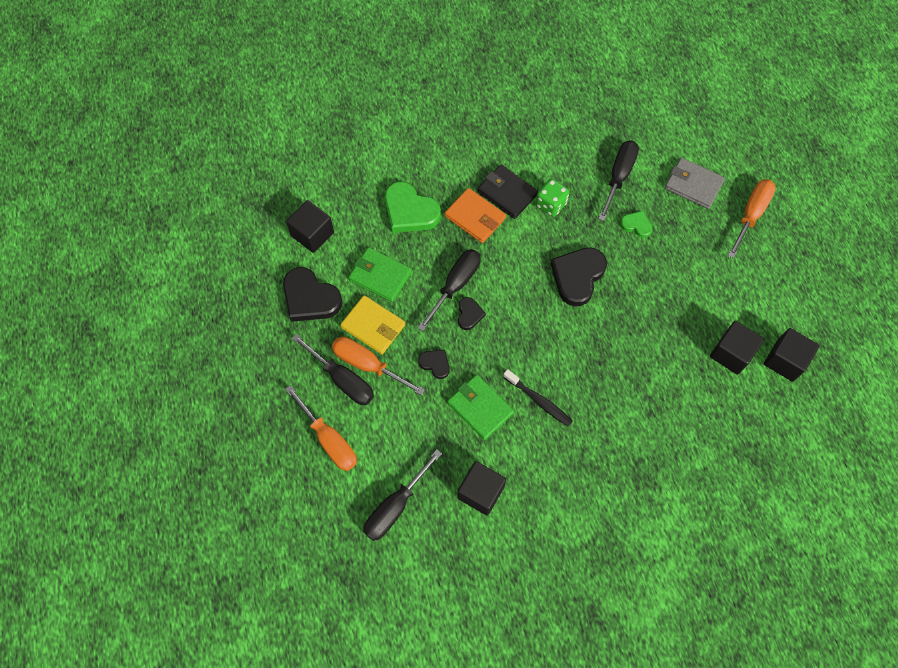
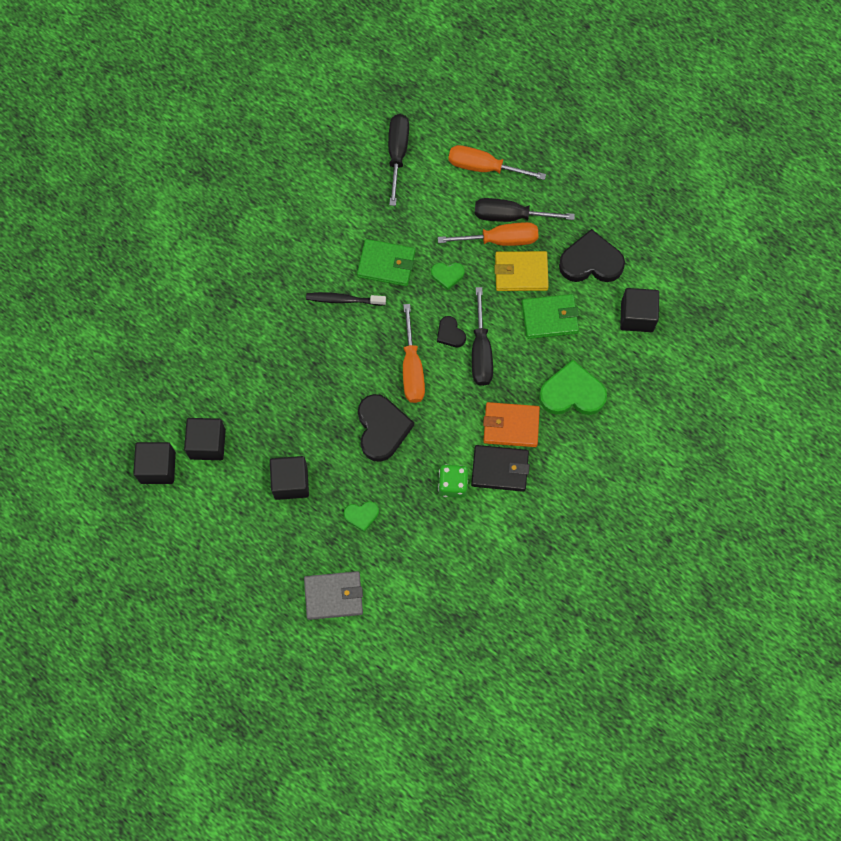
camera: 145 degrees right, 5 degrees up
(435, 364) = (447, 275): black heart -> green heart
(480, 492) = (341, 203): black cube -> black cube (291, 482)
(618, 177) = (409, 556): black screwdriver -> none
(751, 215) = (261, 598): orange screwdriver -> orange screwdriver (412, 368)

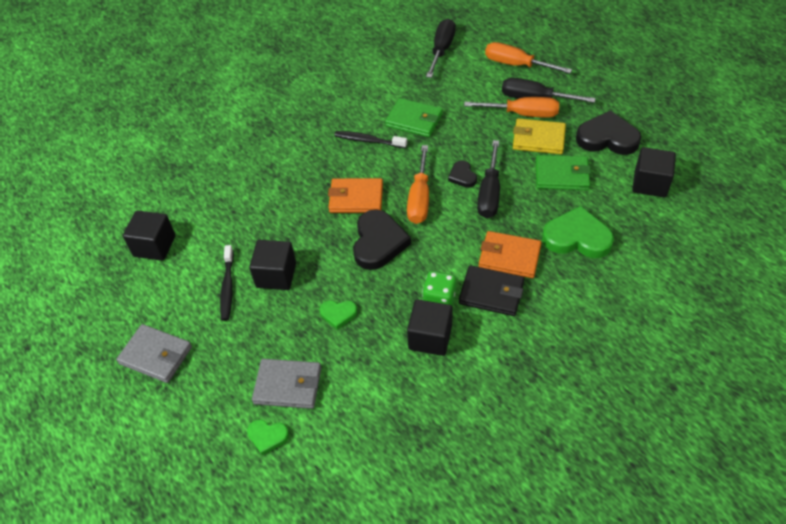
camera: 15 degrees right, 20 degrees down
(202, 587) = (156, 355): none -> grey wallet
(207, 444) = (208, 233): black cube -> black cube (430, 337)
(247, 503) = (227, 287): none -> black toothbrush
(347, 377) = (356, 198): none -> orange wallet
(447, 275) = (468, 133): green heart -> green heart (267, 436)

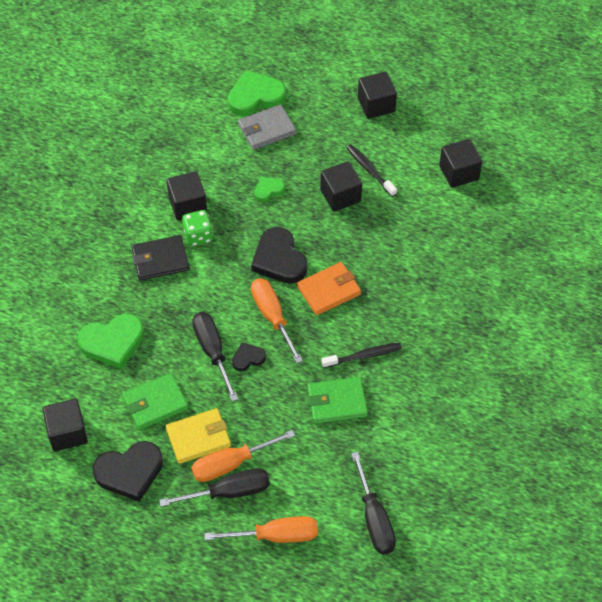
camera: 145 degrees right, 5 degrees up
(156, 355) = (376, 105): grey wallet -> black cube
(267, 436) = (255, 97): green heart -> green heart, size x1.93
(462, 176) = (248, 358): black heart -> black heart turned 60 degrees counterclockwise
(509, 257) = (162, 297): orange wallet -> none

